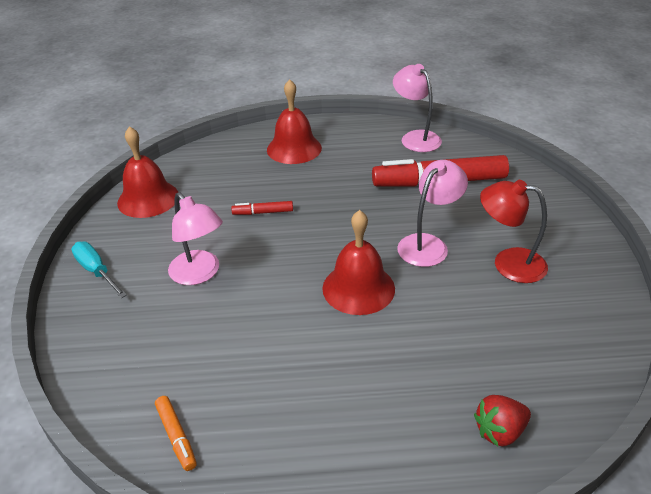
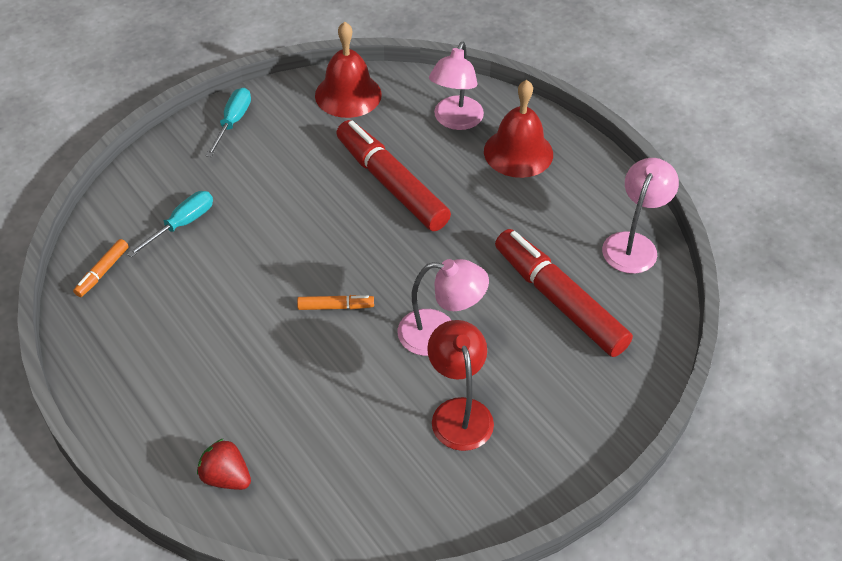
camera: 55 degrees right, 10 degrees up
(177, 350) = (181, 224): none -> turquoise screwdriver
(199, 274) = (275, 188): pink lamp -> pink lamp (455, 121)
(263, 212) = (391, 185): red marker -> red marker, size x2.30
(358, 288) = (335, 307): red bell -> orange marker

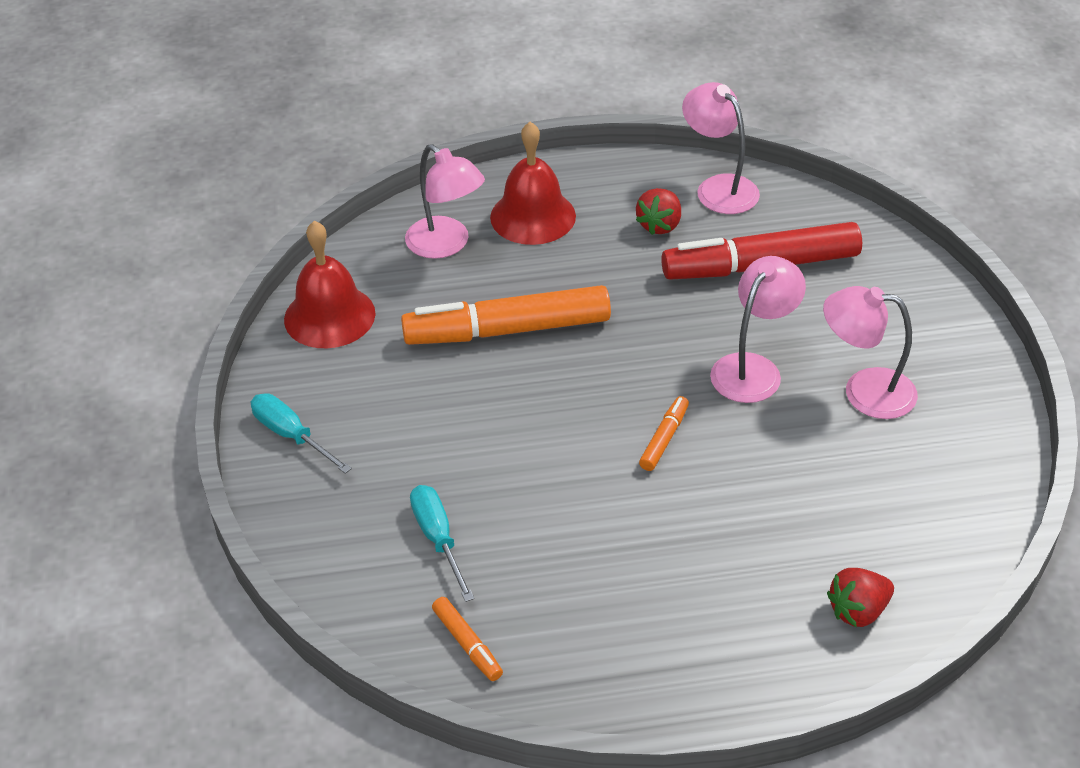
camera: 60 degrees left, 5 degrees down
(391, 185) = (508, 330): red marker -> orange marker
(459, 412) = (864, 391): red lamp -> pink lamp
(561, 225) = (660, 225): none -> red strawberry

